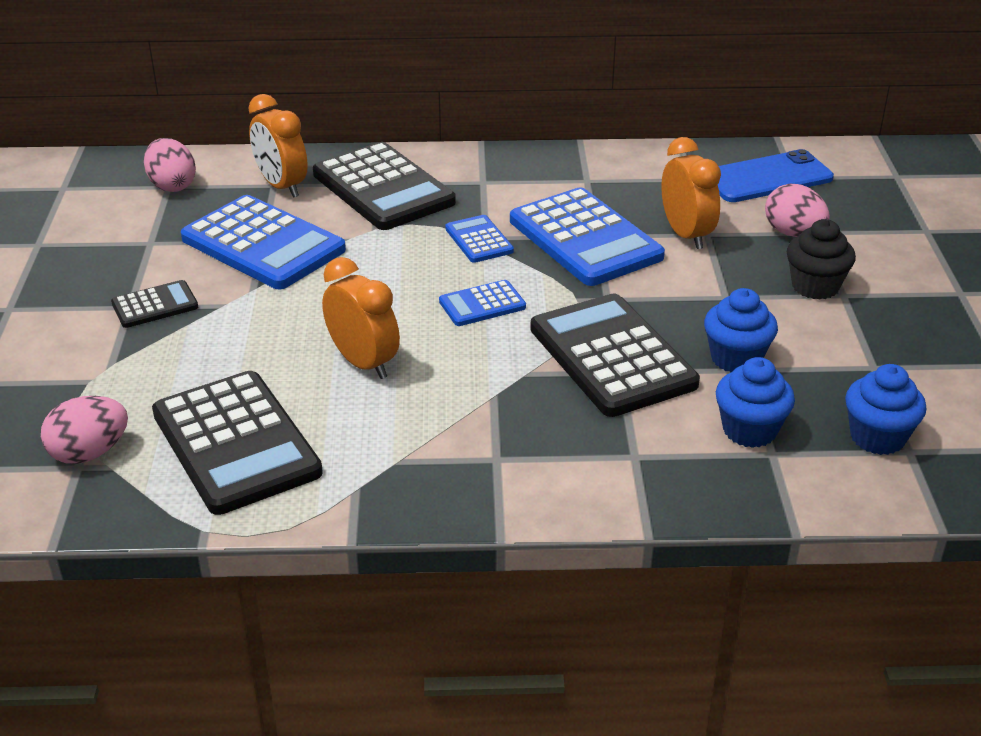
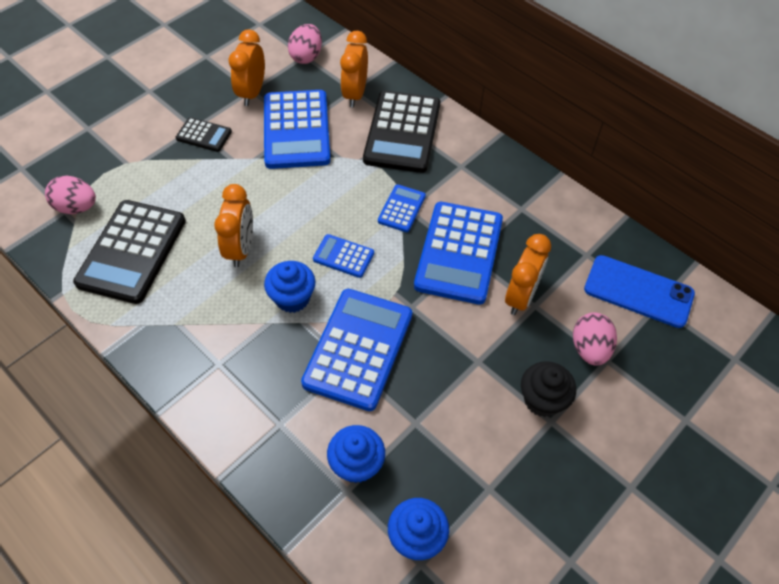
camera: 45 degrees right, 20 degrees up
(155, 243) = (252, 93): none -> orange clock
(612, 356) = (358, 349): black calculator -> blue calculator
(736, 358) = (420, 410): blue cupcake -> blue cupcake (292, 298)

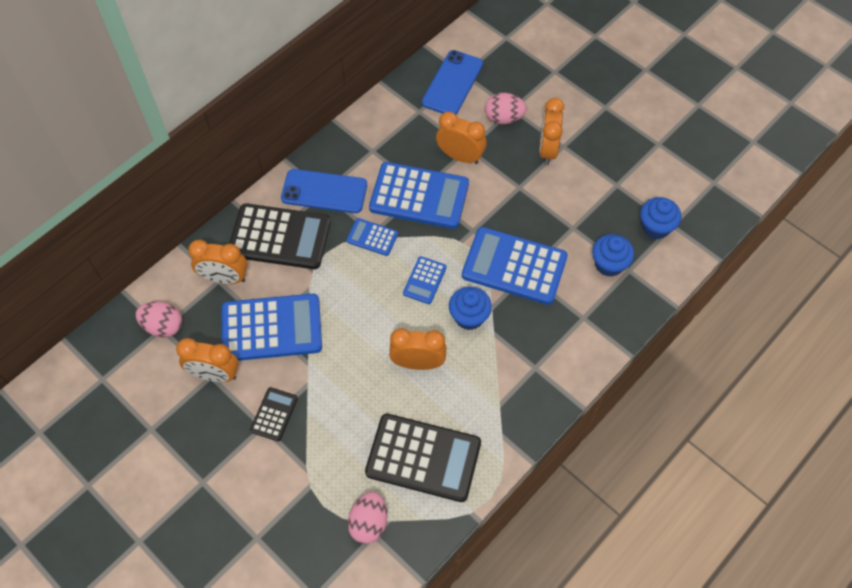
camera: 90 degrees left, 5 degrees up
(461, 166) = (324, 191): none -> blue phone
(542, 400) = (547, 149): black cupcake -> orange clock

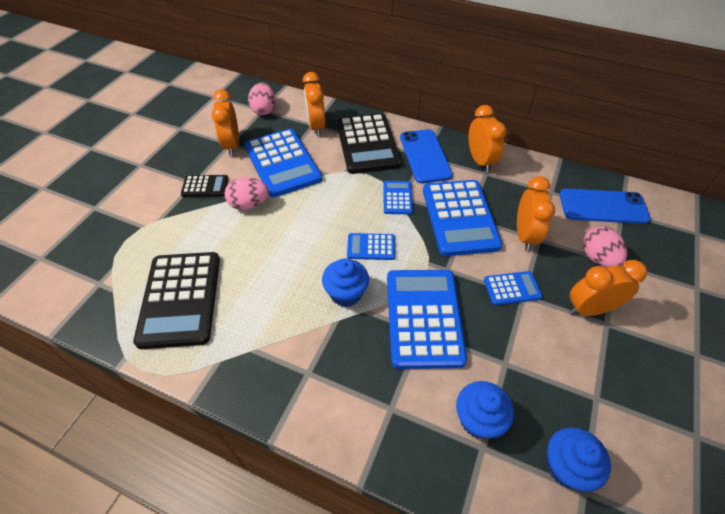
camera: 70 degrees right, 10 degrees down
(369, 523) = (110, 276): pink egg -> pink egg (249, 205)
(418, 363) = (280, 266): orange clock -> orange clock (480, 161)
(510, 192) = (512, 288): none -> blue calculator

